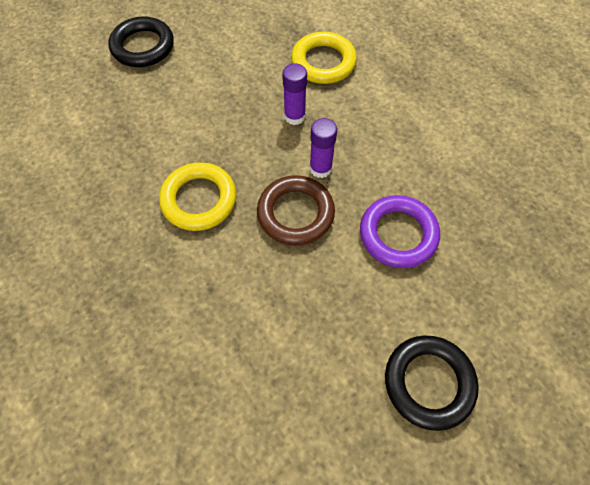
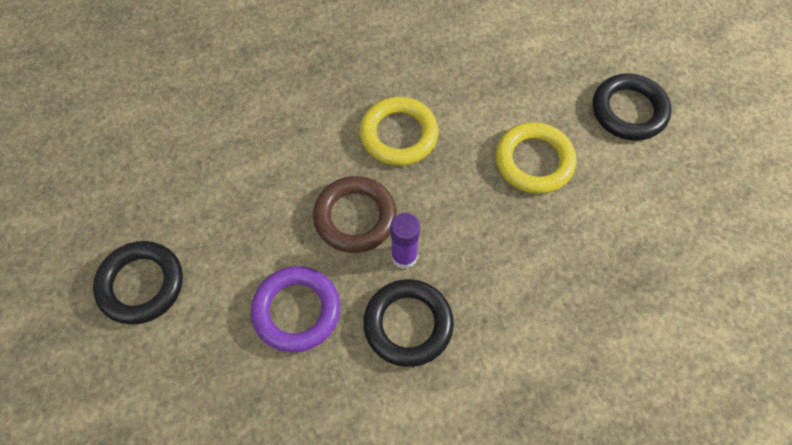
camera: 105 degrees right, 0 degrees up
(294, 116) = (486, 248): purple glue stick -> none
(323, 62) = (570, 305): yellow ring -> yellow ring (534, 161)
(377, 153) = (408, 324): none -> black ring

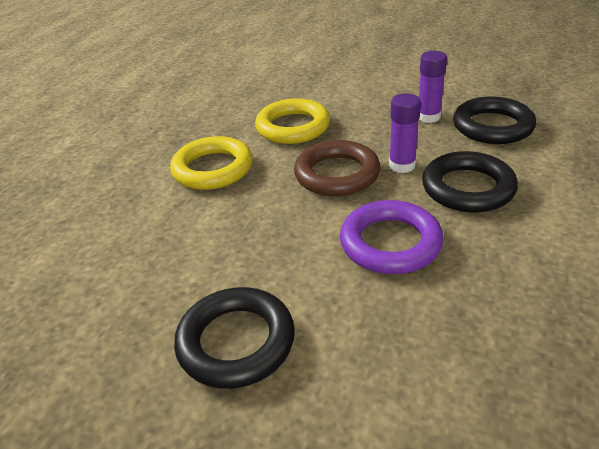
camera: 45 degrees left, 25 degrees down
(502, 229) = (428, 117): none -> purple glue stick
(534, 161) = (390, 87): yellow ring -> yellow ring (213, 169)
(629, 111) = (396, 46): black ring -> black ring (492, 126)

